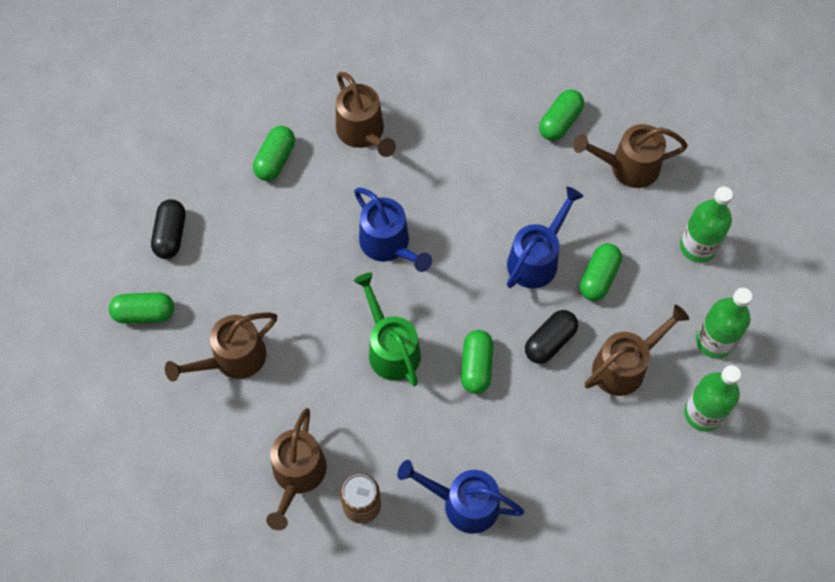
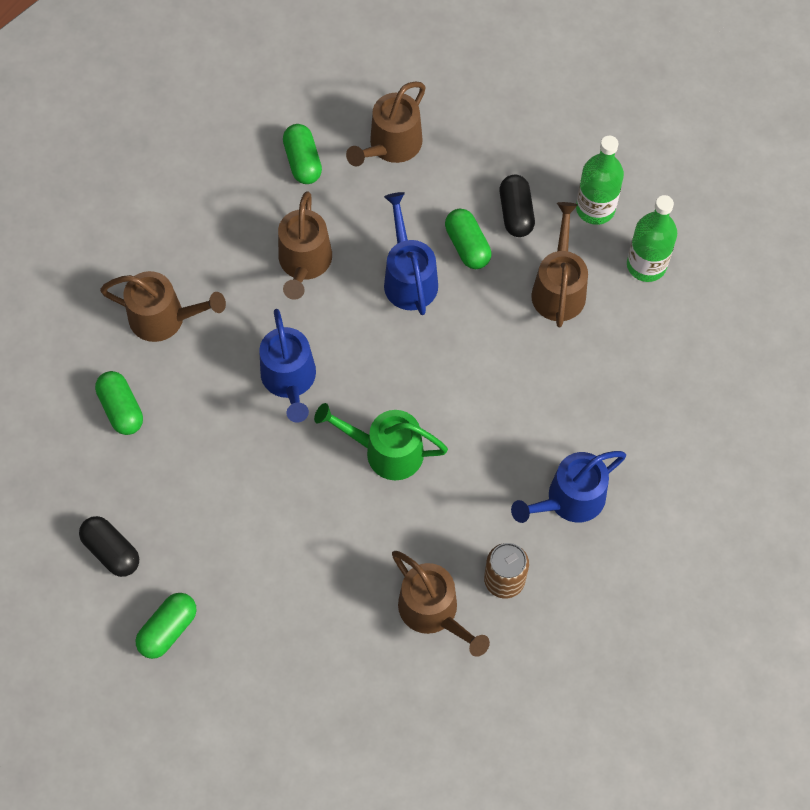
camera: 50 degrees left, 0 degrees up
(233, 358) = (280, 586): brown watering can -> brown watering can (304, 263)
(388, 244) = (289, 380): blue watering can -> blue watering can turned 75 degrees clockwise
(476, 366) = (461, 398): green capsule -> none
(550, 342) = (489, 326): black capsule -> black capsule (516, 213)
(698, 246) = (506, 154): green bottle -> none

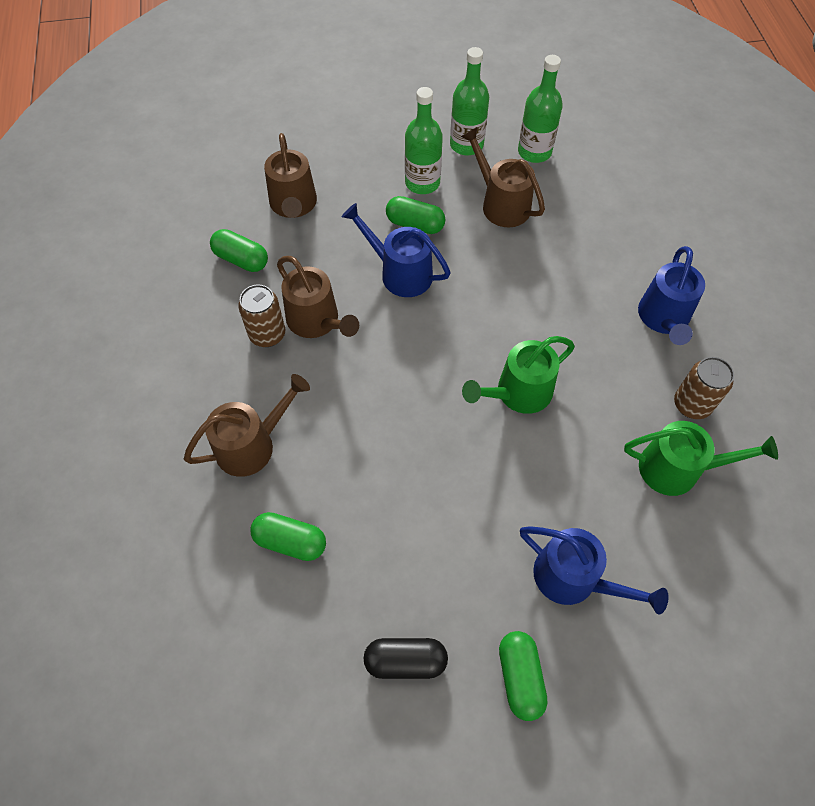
camera: 45 degrees left, 5 degrees down
(258, 242) = (267, 334): none -> brown can
(289, 380) = (396, 405): blue watering can -> blue watering can (573, 578)
(433, 611) = (677, 469): brown watering can -> green watering can
(516, 213) = (422, 183): black capsule -> green bottle

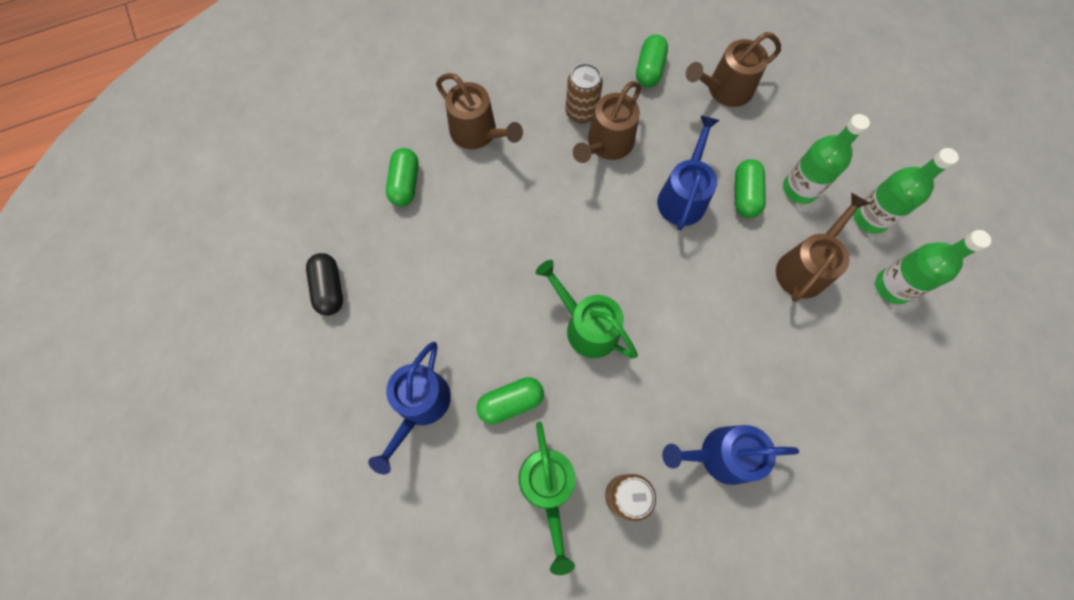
camera: 75 degrees right, 10 degrees up
(520, 677) = (330, 376): green capsule -> green capsule (511, 402)

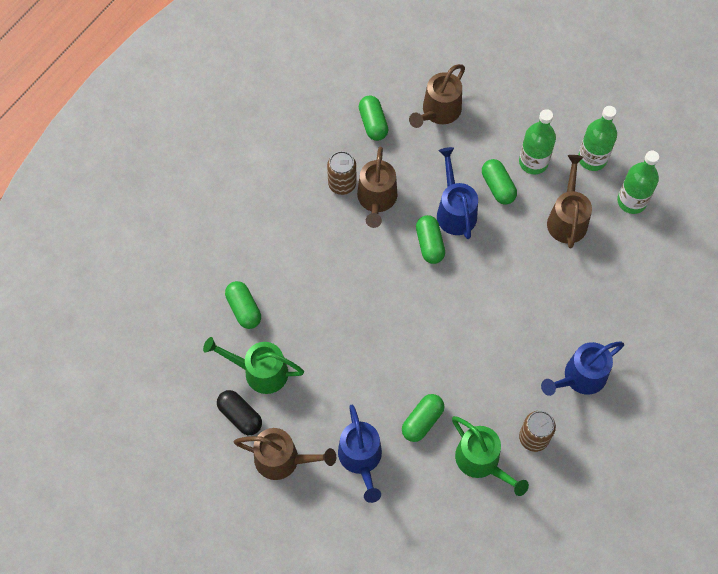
camera: 30 degrees left, 5 degrees down
(478, 133) = (273, 241): brown watering can -> brown watering can (283, 459)
(587, 326) = (442, 341): green watering can -> green watering can (260, 372)
(635, 217) = (429, 244): none -> green capsule

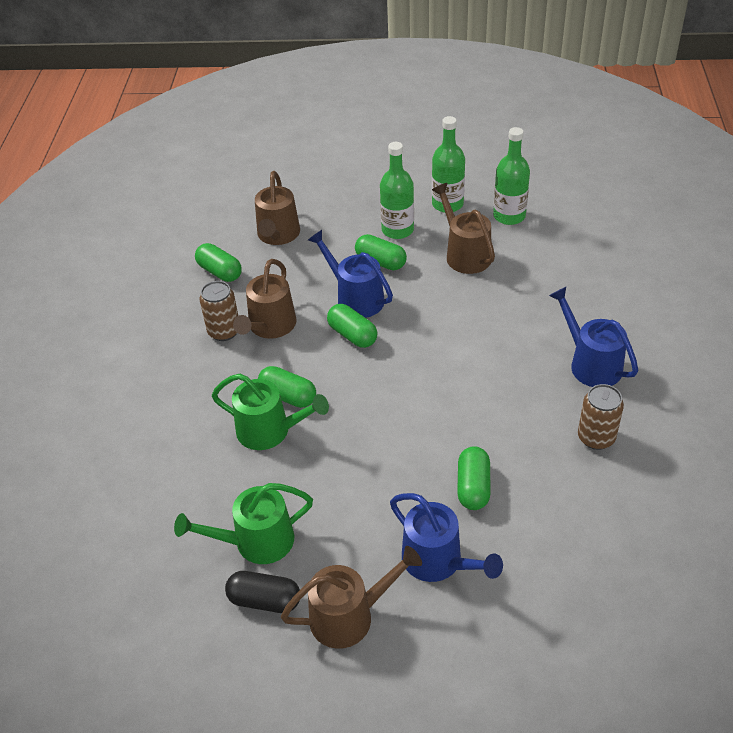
camera: 30 degrees left, 20 degrees down
(244, 309) = (194, 492): green capsule -> green capsule (288, 396)
(376, 199) = (270, 326): brown watering can -> brown watering can turned 45 degrees clockwise
(481, 461) = (565, 488): green watering can -> green watering can (270, 431)
(580, 377) = (591, 364): blue watering can -> blue watering can turned 120 degrees clockwise

